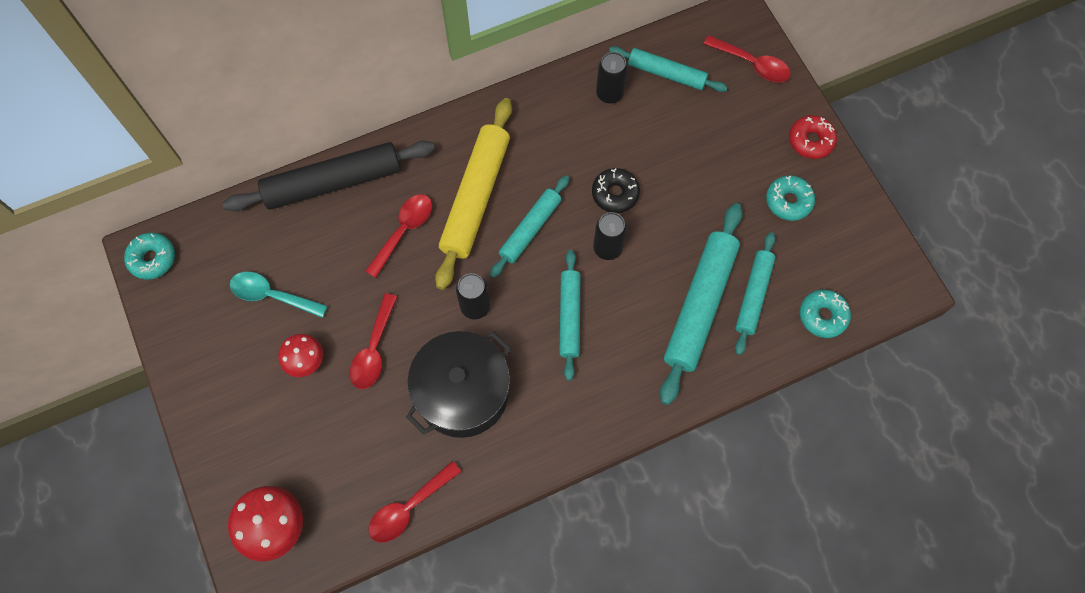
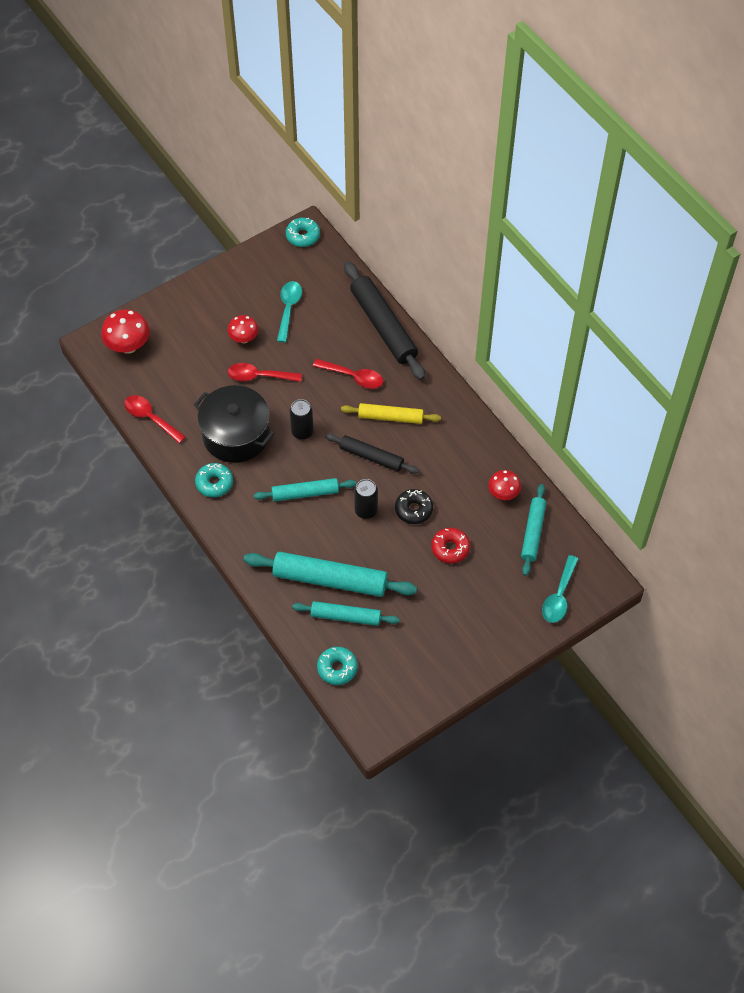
camera: 80 degrees right, 10 degrees down
(475, 197) = (390, 417): yellow rolling pin -> yellow rolling pin, size x0.61
(530, 229) = (371, 457): turquoise rolling pin -> black rolling pin
(609, 94) = (503, 494): black can -> red mushroom
(752, 64) = (559, 596): red spoon -> turquoise spoon
(788, 201) = (434, 635): turquoise donut -> turquoise donut (214, 483)
(810, 141) = (495, 647): red donut -> red donut (450, 548)

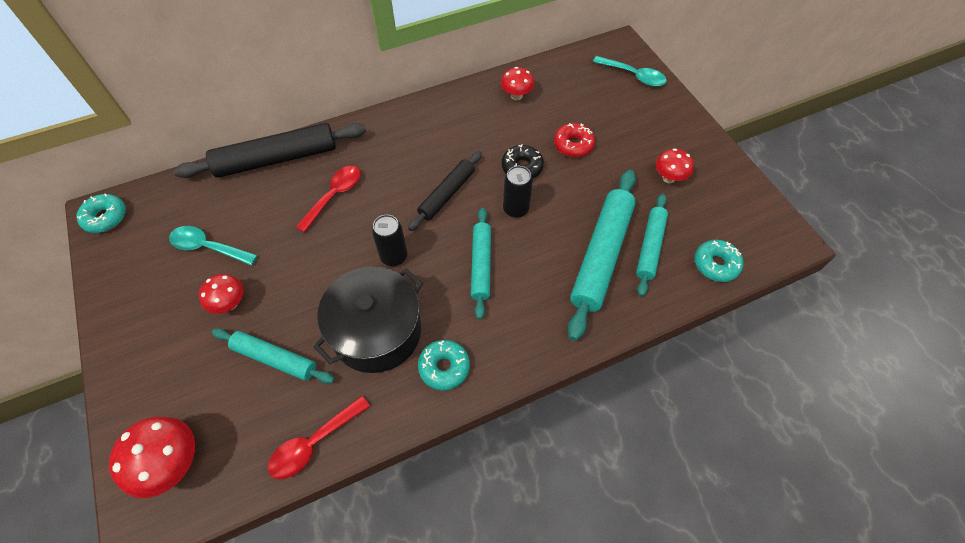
camera: 80 degrees left, 0 degrees up
(259, 376) = (296, 293): red spoon -> none
(390, 417) = (400, 170): yellow rolling pin -> none
(427, 630) = (669, 178): none -> red mushroom
(533, 532) = (563, 82): turquoise rolling pin -> turquoise rolling pin (275, 359)

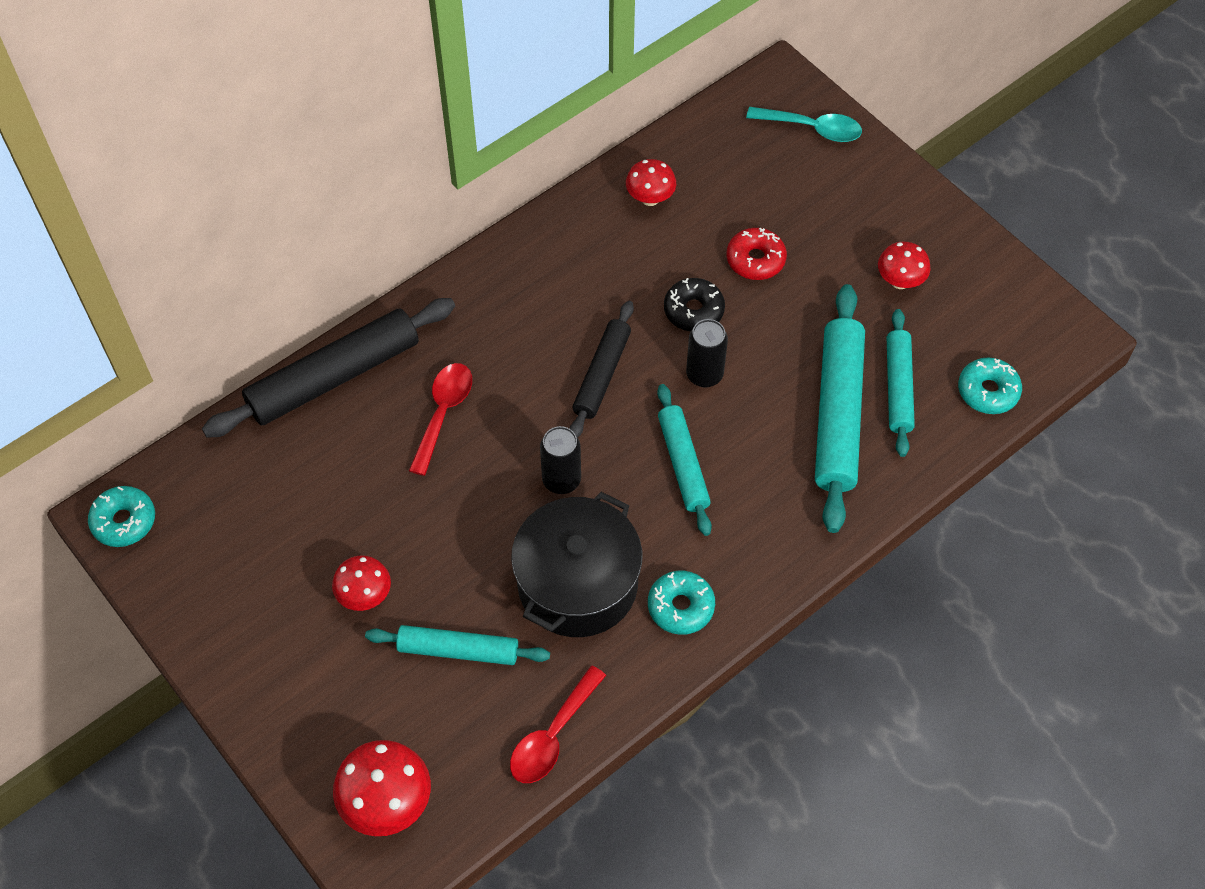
camera: 15 degrees left, 0 degrees up
(208, 247) = (296, 528): turquoise spoon -> none

